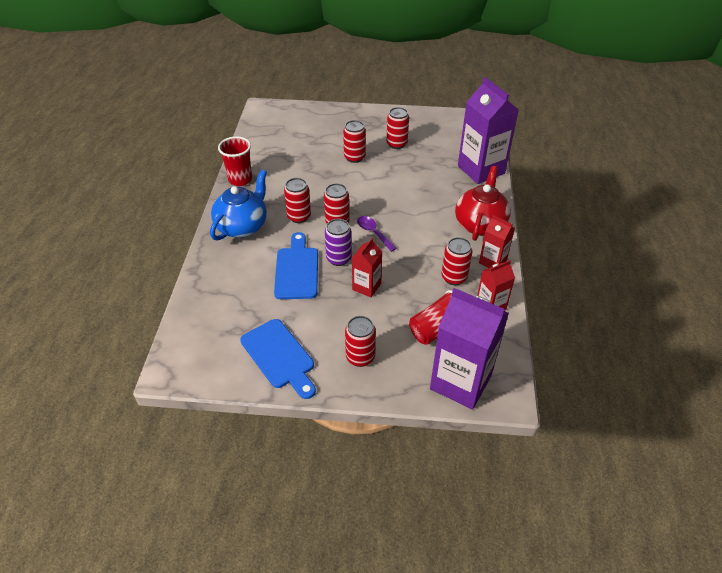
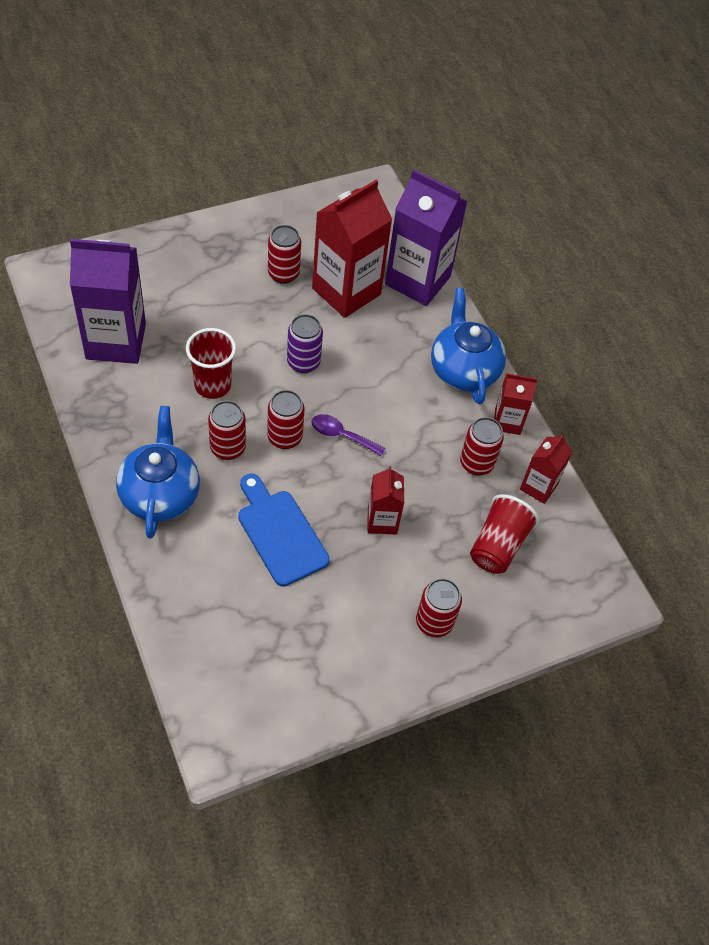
camera: 35 degrees left, 10 degrees up
(240, 179) = (101, 417): red cup -> red cup (212, 385)
(279, 356) = (340, 665): blue cutting board -> none
(339, 258) = (322, 493): purple can -> purple can (303, 362)
(354, 157) = (240, 318): red can -> none
(430, 162) = (346, 291): none -> red carton
(460, 382) = (560, 603): purple carton -> purple carton (116, 341)
(480, 224) = (463, 370): red teapot -> blue teapot

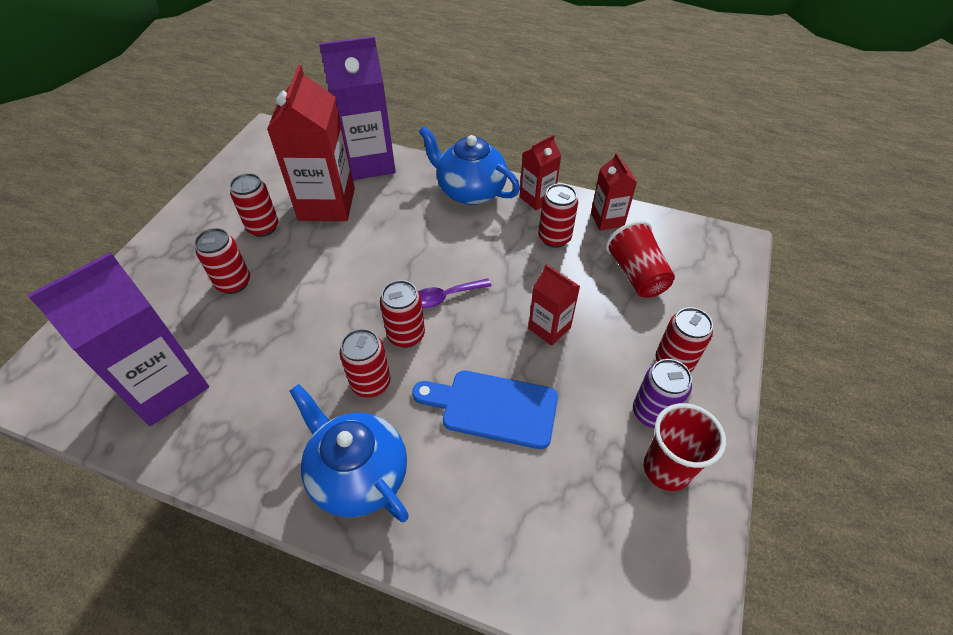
camera: 40 degrees left, 5 degrees down
(212, 385) = (299, 348): red cup -> red cup (666, 469)
(221, 302) = (234, 283): none -> red can
(303, 362) = (354, 272): purple can -> purple can (652, 413)

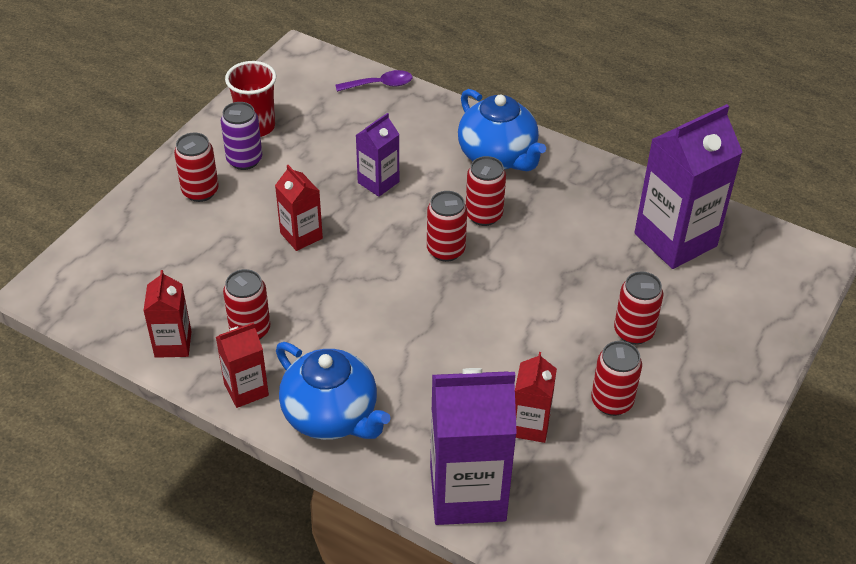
camera: 170 degrees left, 5 degrees down
(327, 204) = (530, 425): red carton -> red carton, size x0.52
(446, 297) = (397, 281): purple spoon -> purple spoon (379, 85)
(493, 408) = (378, 182): blue cutting board -> purple carton
(636, 275) = (181, 273): red cup -> none

